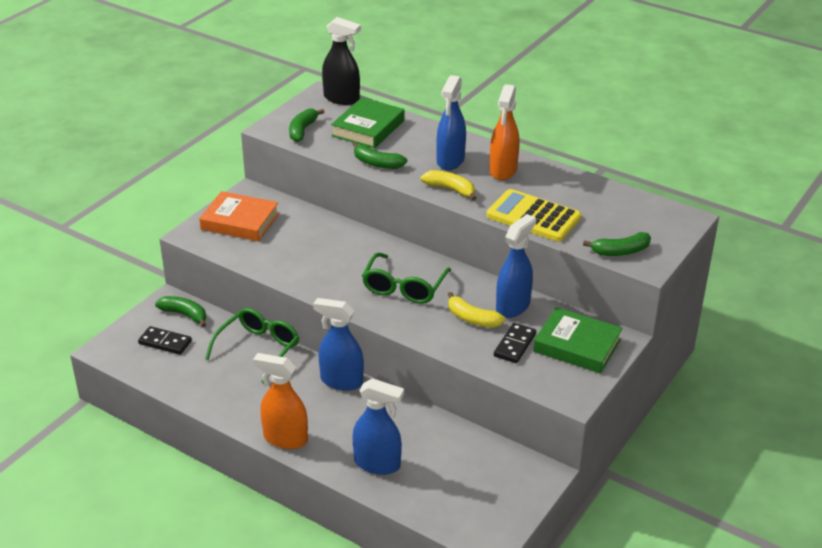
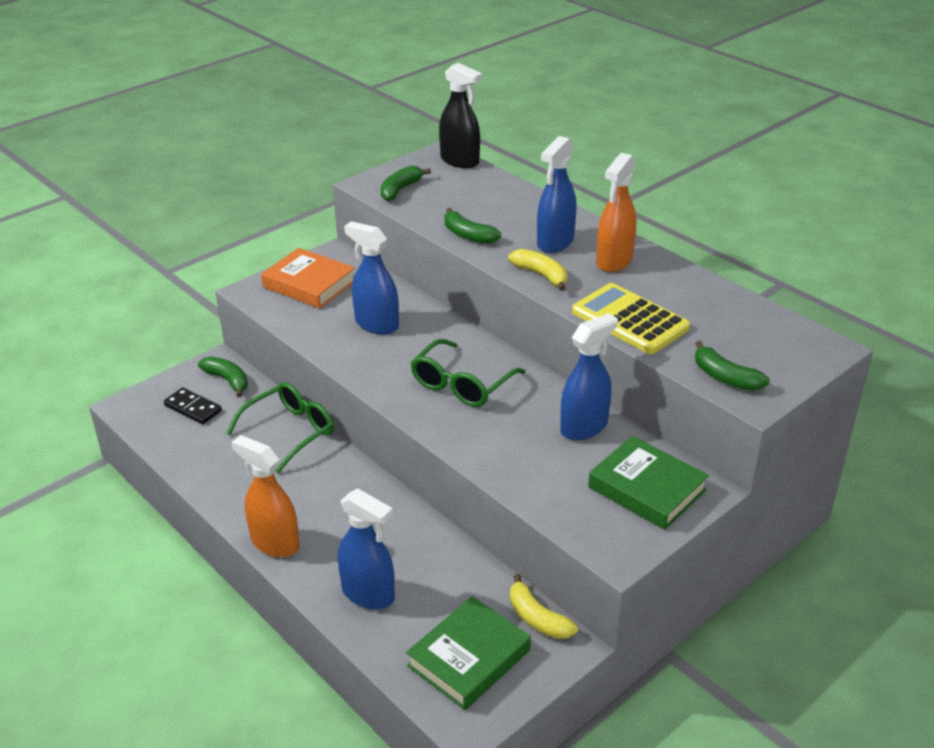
camera: 15 degrees right, 0 degrees up
(341, 381) = (367, 484): blue spray bottle -> blue spray bottle (376, 324)
(368, 128) = (475, 195): green book -> green book (469, 658)
(472, 319) = (528, 434): yellow banana -> yellow banana (537, 618)
(514, 345) = (568, 475): black domino -> none
(620, 251) = (725, 377): green banana -> green banana turned 45 degrees clockwise

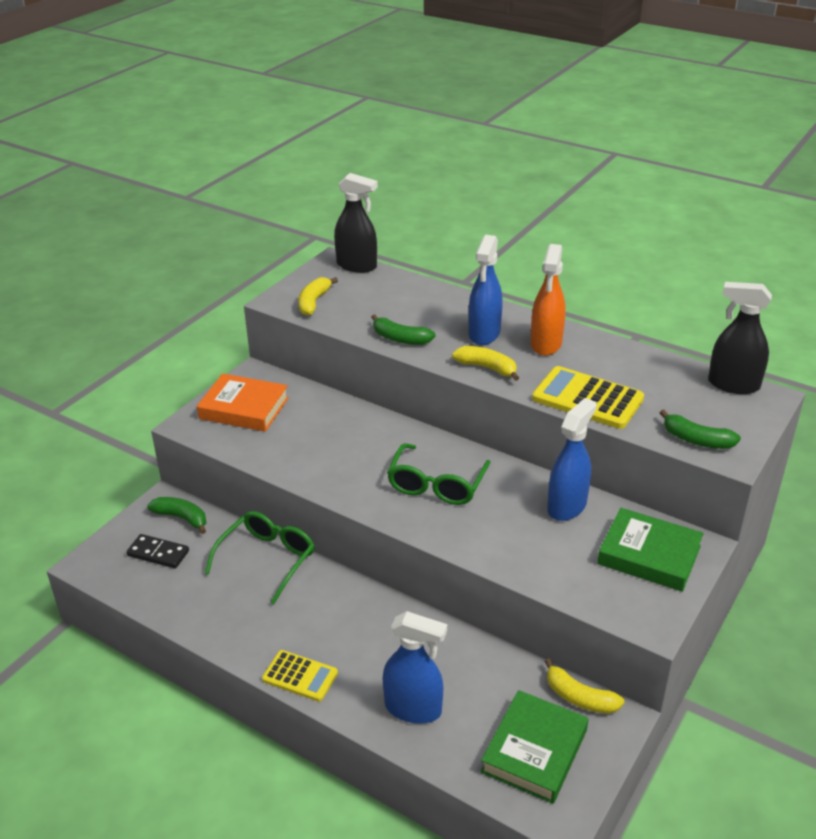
camera: 15 degrees left, 0 degrees up
(274, 542) = (300, 676): orange spray bottle -> yellow calculator
(376, 324) = (328, 438): blue spray bottle -> none
(400, 189) = (314, 302): green banana -> yellow banana
(795, 330) = (733, 385): none -> black spray bottle

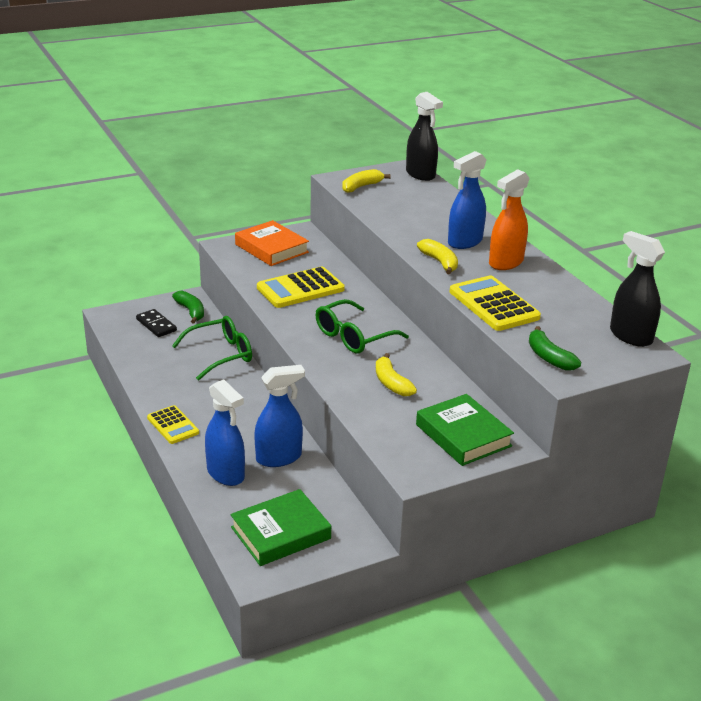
camera: 30 degrees right, 5 degrees down
(325, 448) = (300, 289): none -> yellow calculator
(400, 338) = (397, 226): green banana -> none
(567, 506) = (436, 384): blue spray bottle -> blue spray bottle (279, 458)
(579, 697) = (348, 519): yellow banana -> yellow banana (391, 383)

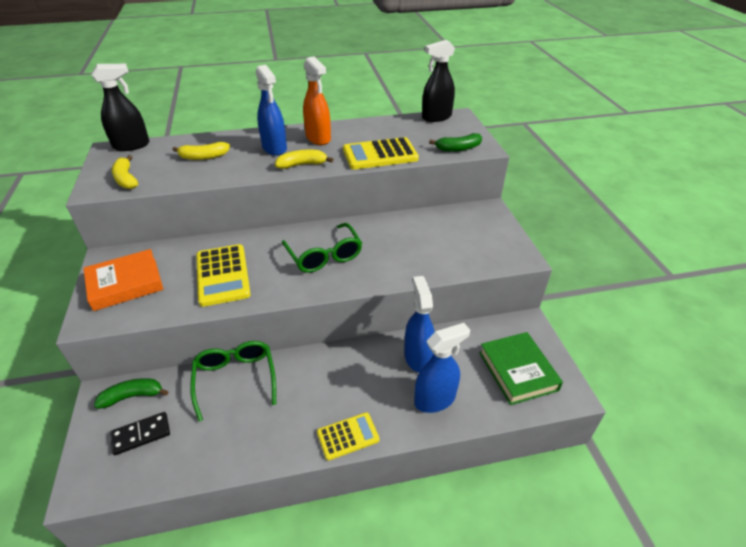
camera: 75 degrees left, 10 degrees up
(391, 383) = (401, 247): yellow banana -> yellow banana (203, 157)
(463, 435) = (476, 226): green book -> none

